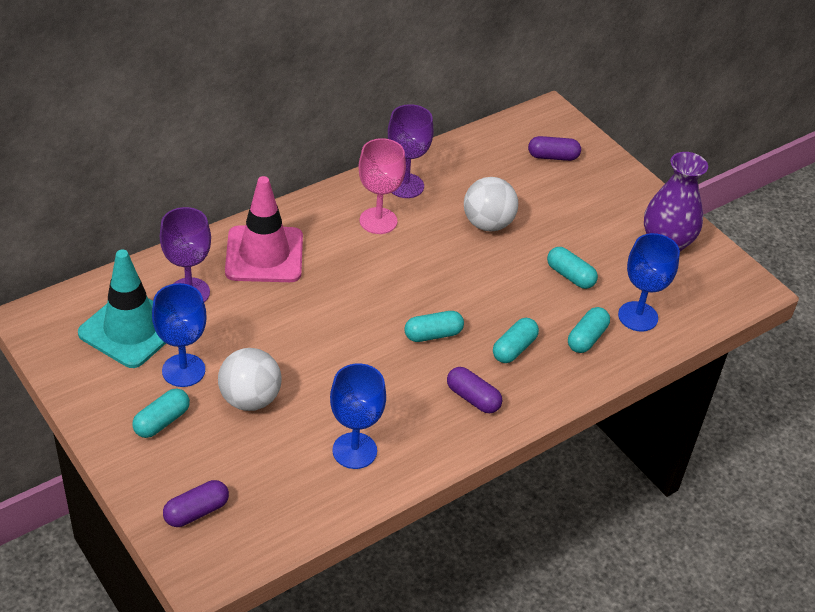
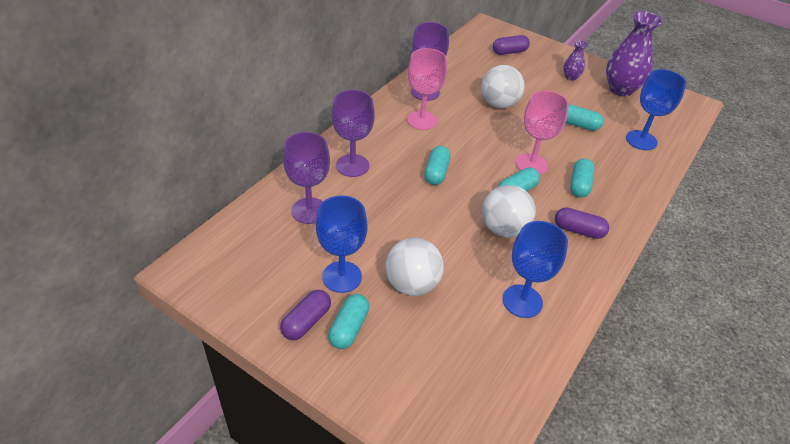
camera: 20 degrees left, 0 degrees up
(131, 329) = (276, 255): turquoise traffic cone -> none
(196, 511) = (428, 403): purple capsule -> purple capsule (306, 322)
(264, 255) = (352, 165): pink traffic cone -> purple goblet
(387, 372) = (503, 229): none -> white ball
(474, 308) = (531, 164): none -> pink goblet
(586, 338) = (621, 164): turquoise capsule -> turquoise capsule (436, 172)
(610, 211) = (571, 77): none -> purple vase

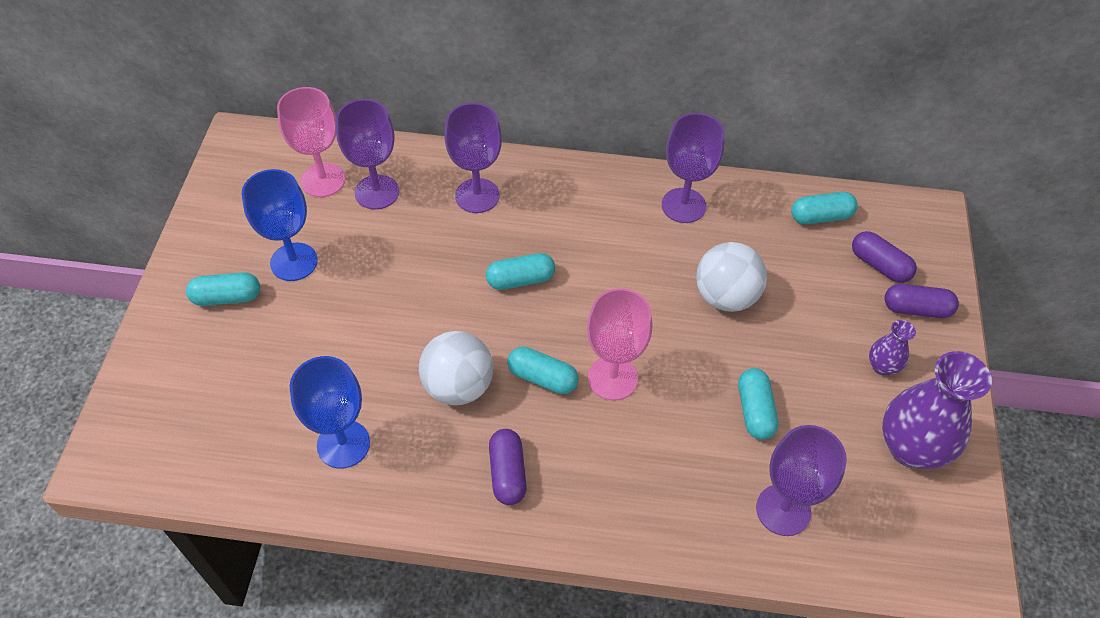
camera: 65 degrees right, 10 degrees up
(306, 322) = (219, 260): purple capsule -> purple capsule (916, 309)
(412, 284) = (314, 327): white ball -> none
(422, 120) = (617, 226): pink goblet -> pink goblet (323, 180)
(579, 185) = (606, 450): turquoise capsule -> turquoise capsule (821, 217)
(641, 140) = (783, 510): blue goblet -> purple goblet

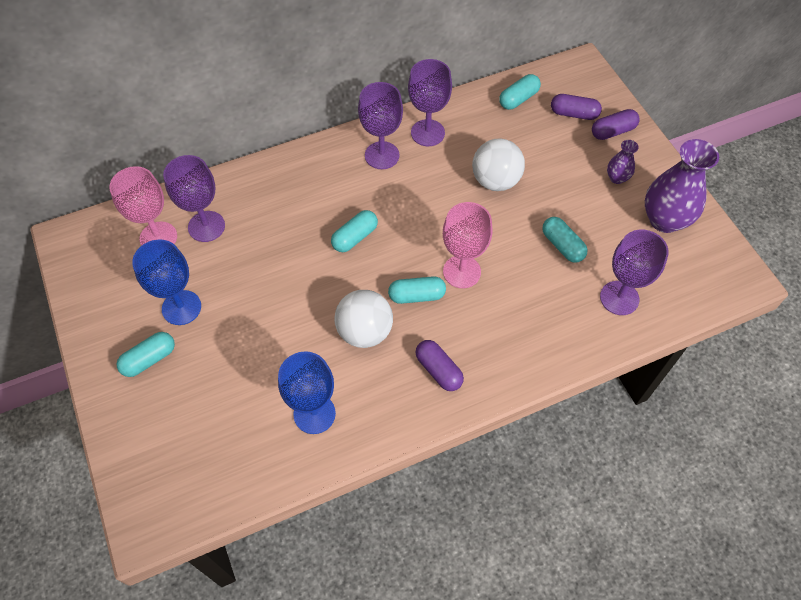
camera: 30 degrees left, 5 degrees up
(477, 196) = (282, 193): purple goblet -> purple goblet (382, 155)

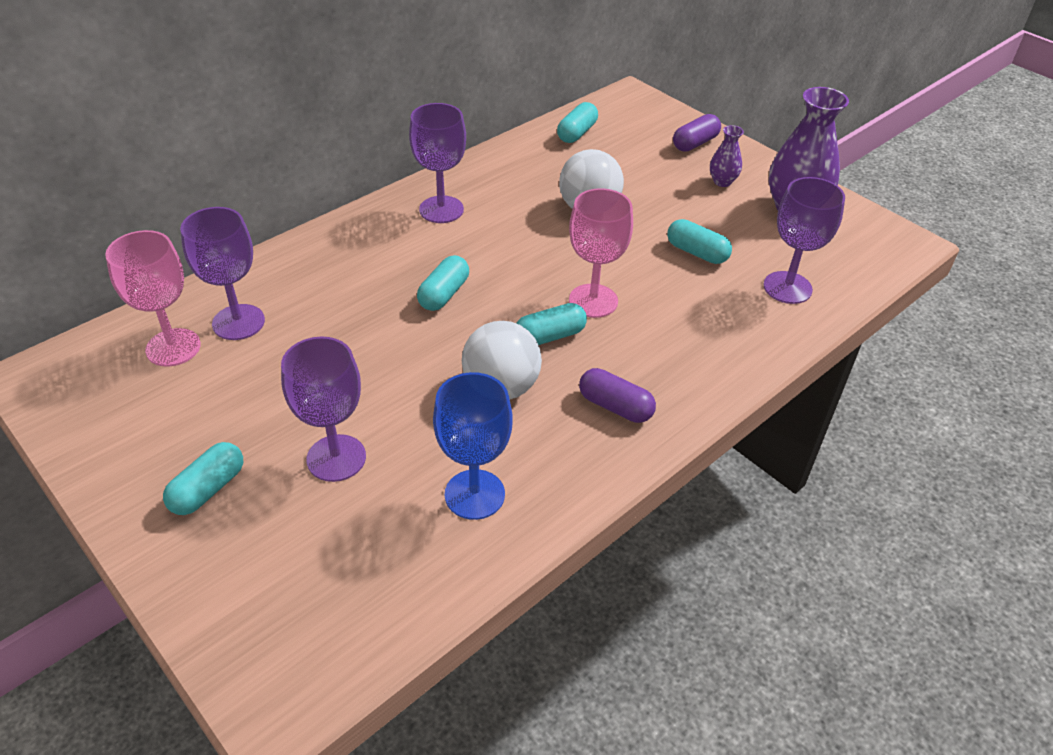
camera: 20 degrees left, 15 degrees down
(181, 307) = (235, 418): blue goblet -> none
(427, 133) = (487, 180): purple goblet -> purple goblet (336, 458)
(574, 114) = (645, 136): purple capsule -> none

